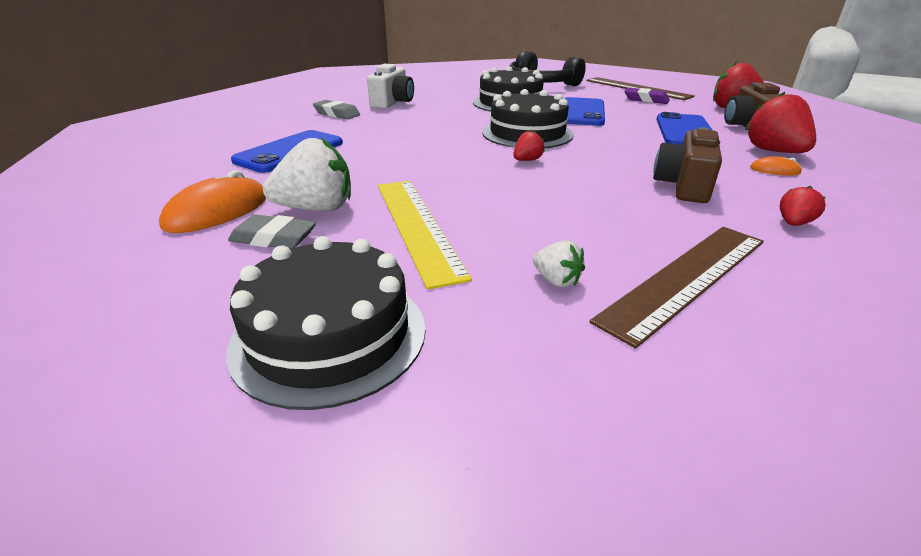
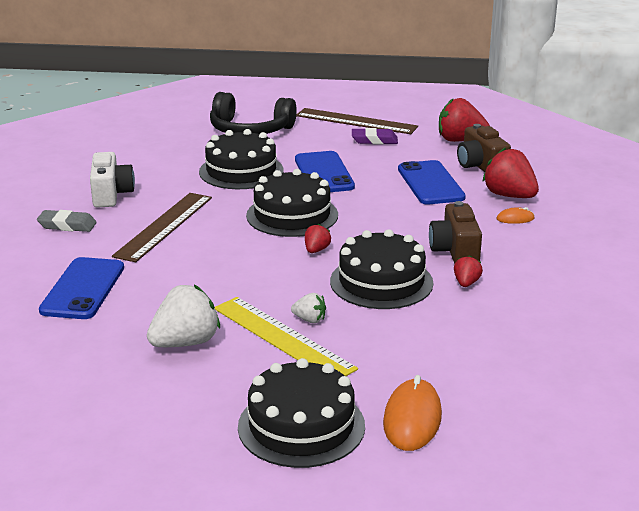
camera: 25 degrees left, 5 degrees down
(217, 212) = (103, 366): orange mouse -> orange mouse (412, 419)
(274, 238) = (183, 376): grey eraser -> none
(556, 280) = (411, 354): white strawberry -> white strawberry (309, 320)
(575, 197) = (381, 282): none -> black cake
(686, 278) = (488, 332): brown ruler -> brown ruler (164, 226)
(793, 223) = (539, 270): red strawberry -> red strawberry (466, 283)

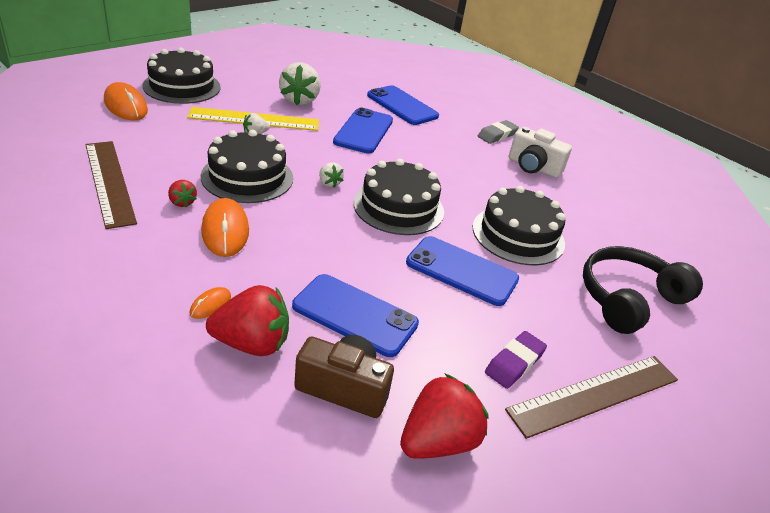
camera: 125 degrees right, 10 degrees up
(164, 226) = (451, 158): brown ruler -> brown ruler (109, 182)
(190, 279) = (363, 131): none -> blue phone
(316, 250) = (329, 183): red strawberry -> white strawberry
(455, 251) = (225, 231): brown camera -> orange mouse

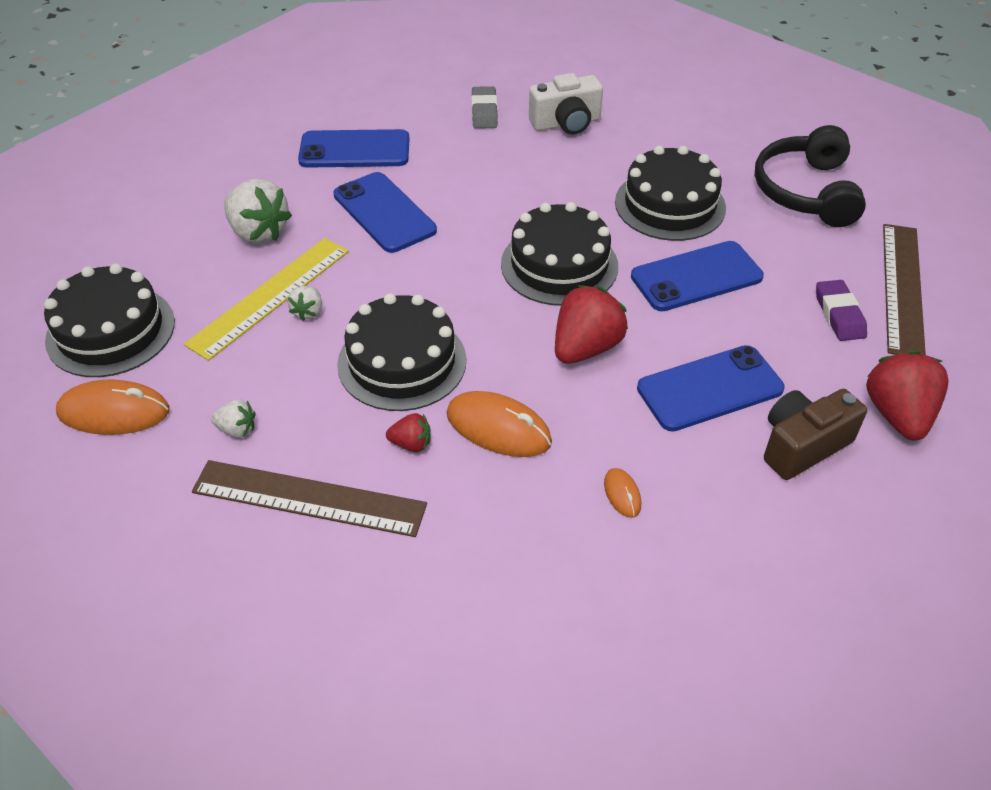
camera: 45 degrees left, 10 degrees up
(252, 343) = (703, 485): red strawberry -> red strawberry (586, 348)
(329, 183) = (471, 297): white strawberry -> white strawberry (237, 429)

